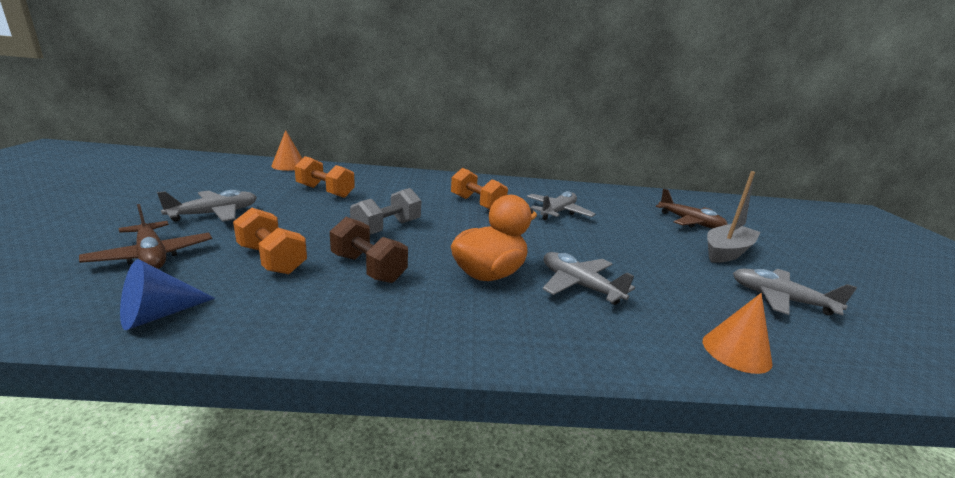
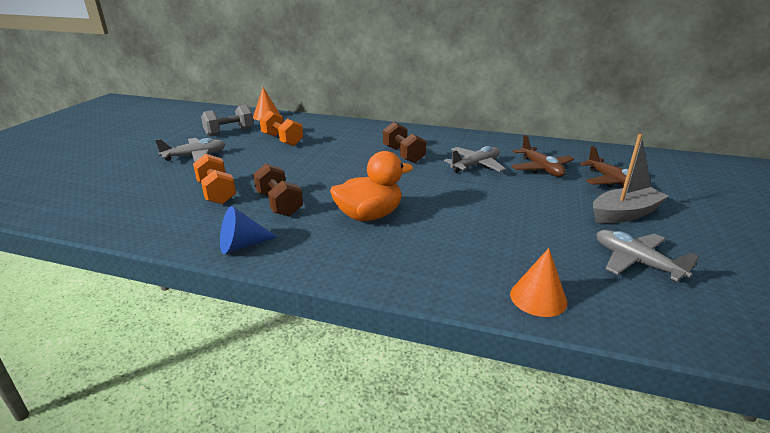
camera: 20 degrees right, 5 degrees up
(152, 255) = (144, 185): brown plane -> brown plane (541, 168)
(158, 315) = (134, 224): blue cone -> blue cone (242, 245)
(387, 228) = (312, 173): grey dumbbell -> grey dumbbell (229, 132)
(477, 204) = (403, 155): orange dumbbell -> brown dumbbell
(579, 285) = (440, 231): grey plane -> none

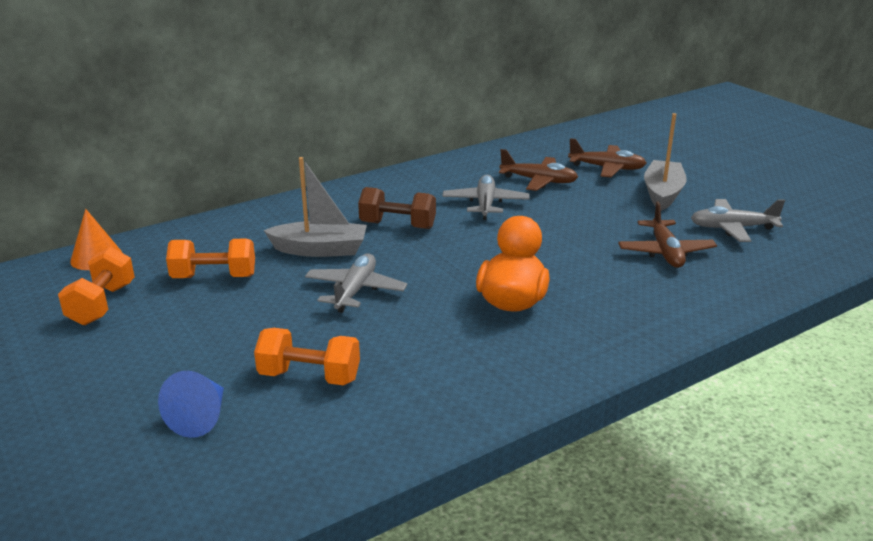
camera: 50 degrees left, 0 degrees up
(195, 156) = (149, 359): grey plane -> grey plane (355, 291)
(229, 132) = (102, 304): grey dumbbell -> orange dumbbell
(242, 245) = (478, 399): blue cone -> blue cone (200, 418)
(279, 204) = (408, 343): brown dumbbell -> none
(344, 149) = (320, 250): none -> grey boat
(534, 245) = (665, 252): none -> brown plane
(538, 298) = (738, 288): orange cone -> none

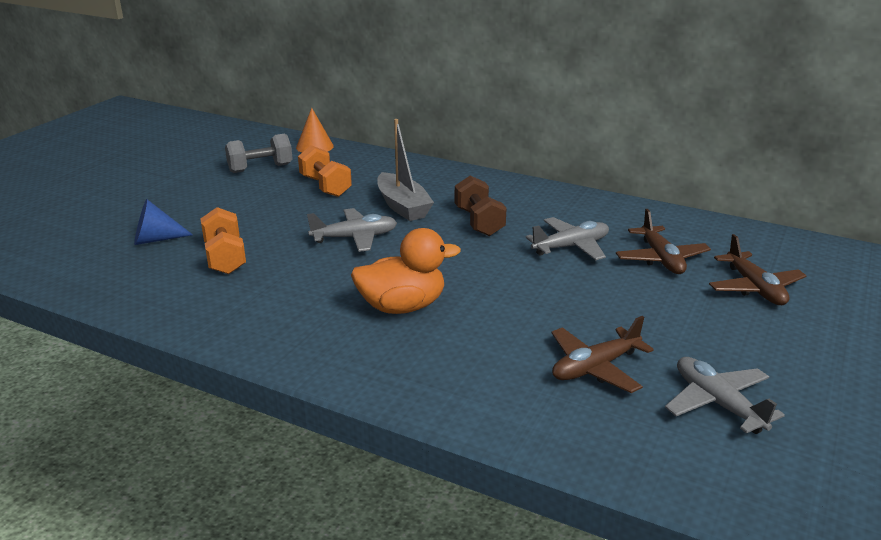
camera: 60 degrees right, 0 degrees up
(102, 304) = (260, 168): orange dumbbell -> grey dumbbell
(662, 193) = (742, 336): grey boat -> none

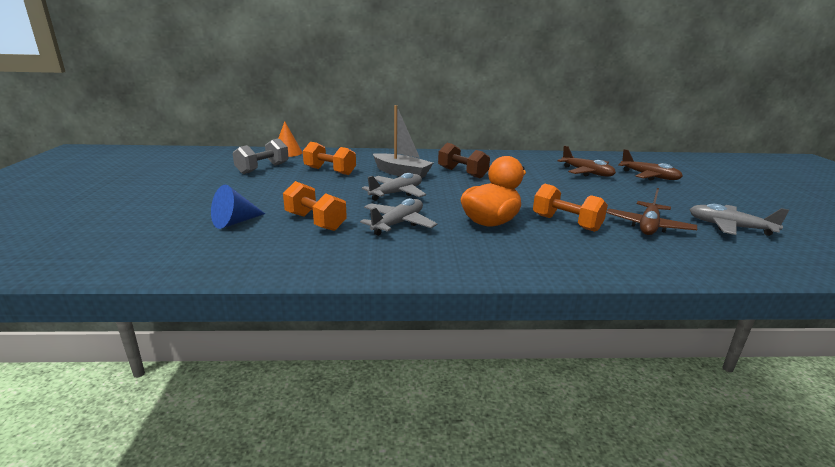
camera: 30 degrees left, 5 degrees down
(492, 332) = (566, 223): none -> orange dumbbell
(571, 247) = (533, 175): grey plane -> grey plane (398, 224)

